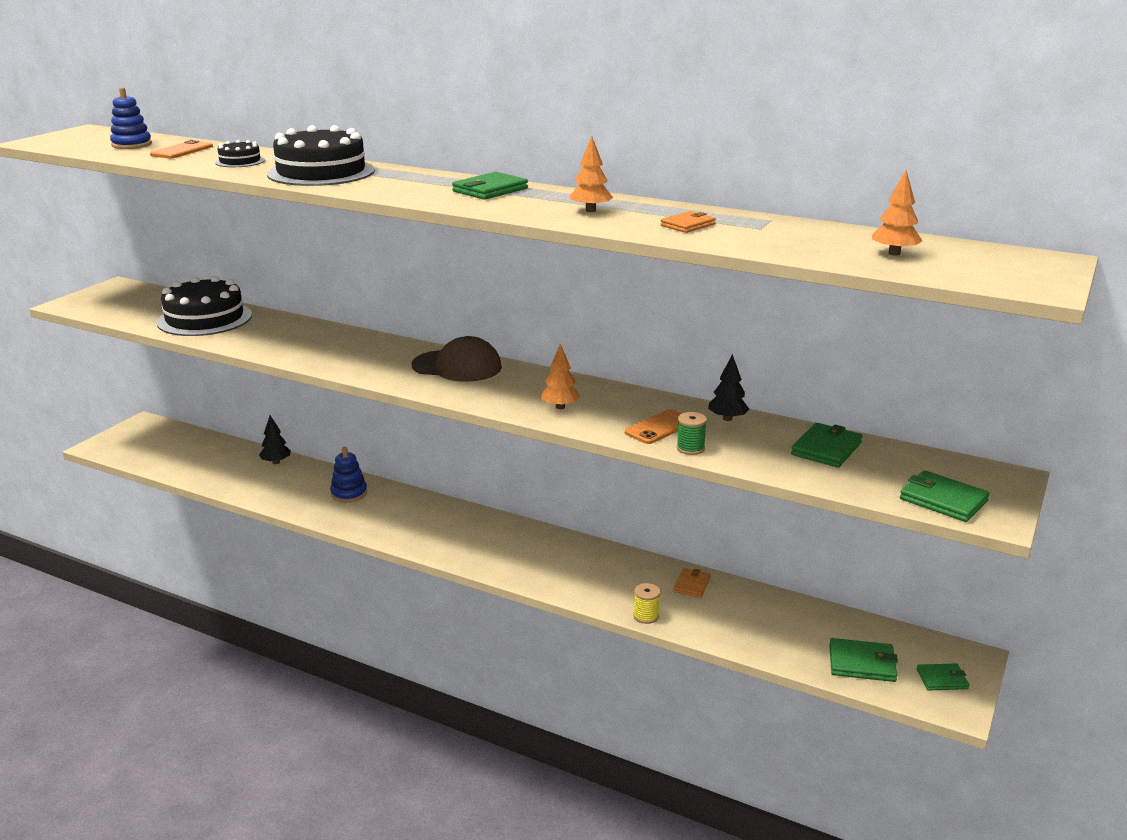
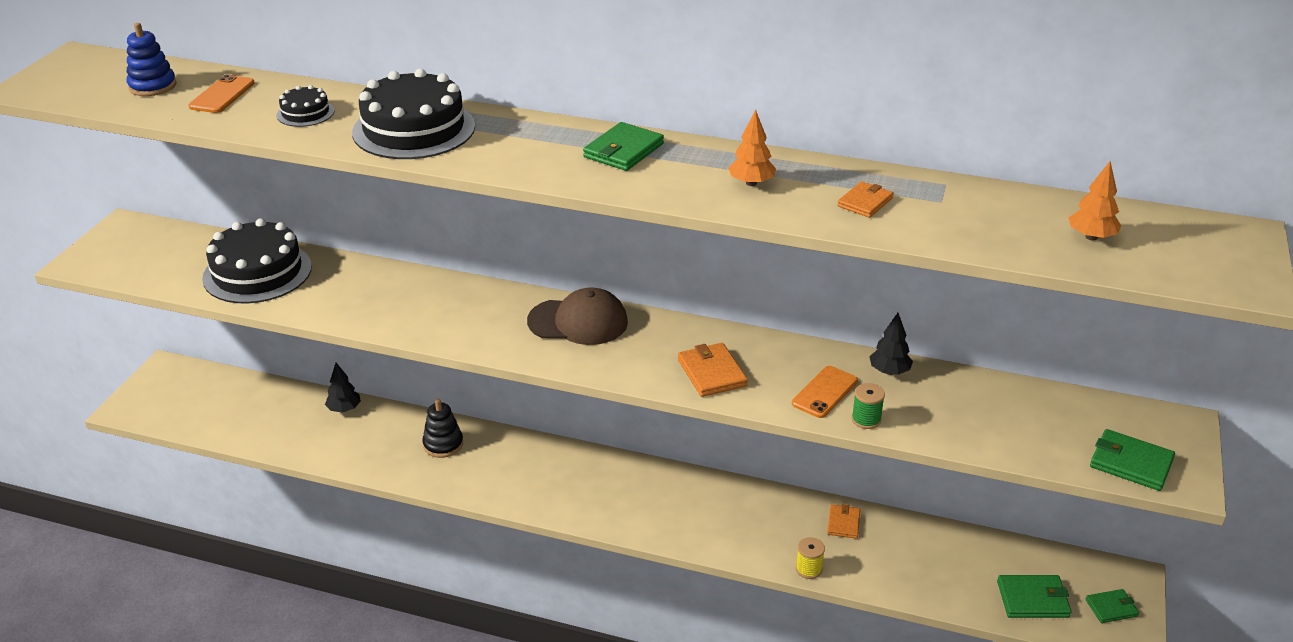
camera: 10 degrees left, 10 degrees up
(349, 493) = (443, 444): blue stacking toy -> black stacking toy
(560, 407) = (711, 373): orange tree -> orange wallet
(826, 449) = (1000, 404): green wallet -> none

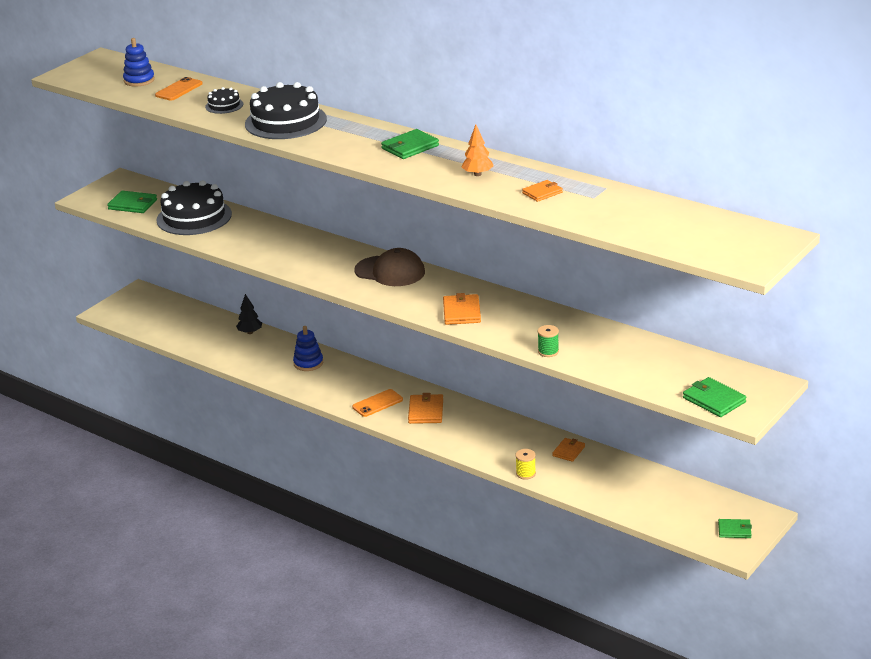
camera: 20 degrees right, 5 degrees down
(443, 444) = (308, 363): black stacking toy -> blue stacking toy
(632, 493) = (425, 411): none -> orange wallet
(825, 392) = (531, 333): orange phone -> orange phone (377, 403)
(889, 371) = (585, 327): black tree -> none
(1033, 599) = (679, 516): green wallet -> green wallet (133, 204)
(1091, 237) = (674, 228): orange tree -> none

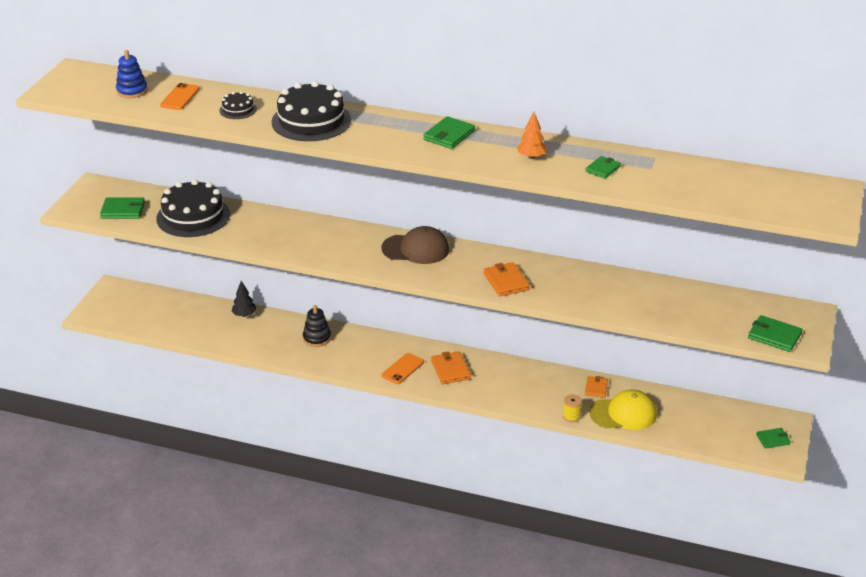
camera: 20 degrees left, 5 degrees up
(308, 363) = (317, 338): blue stacking toy -> black stacking toy
(542, 193) = (603, 169): orange wallet -> green wallet
(548, 351) = (606, 310): green spool -> none
(583, 479) = (623, 413): none -> yellow cap

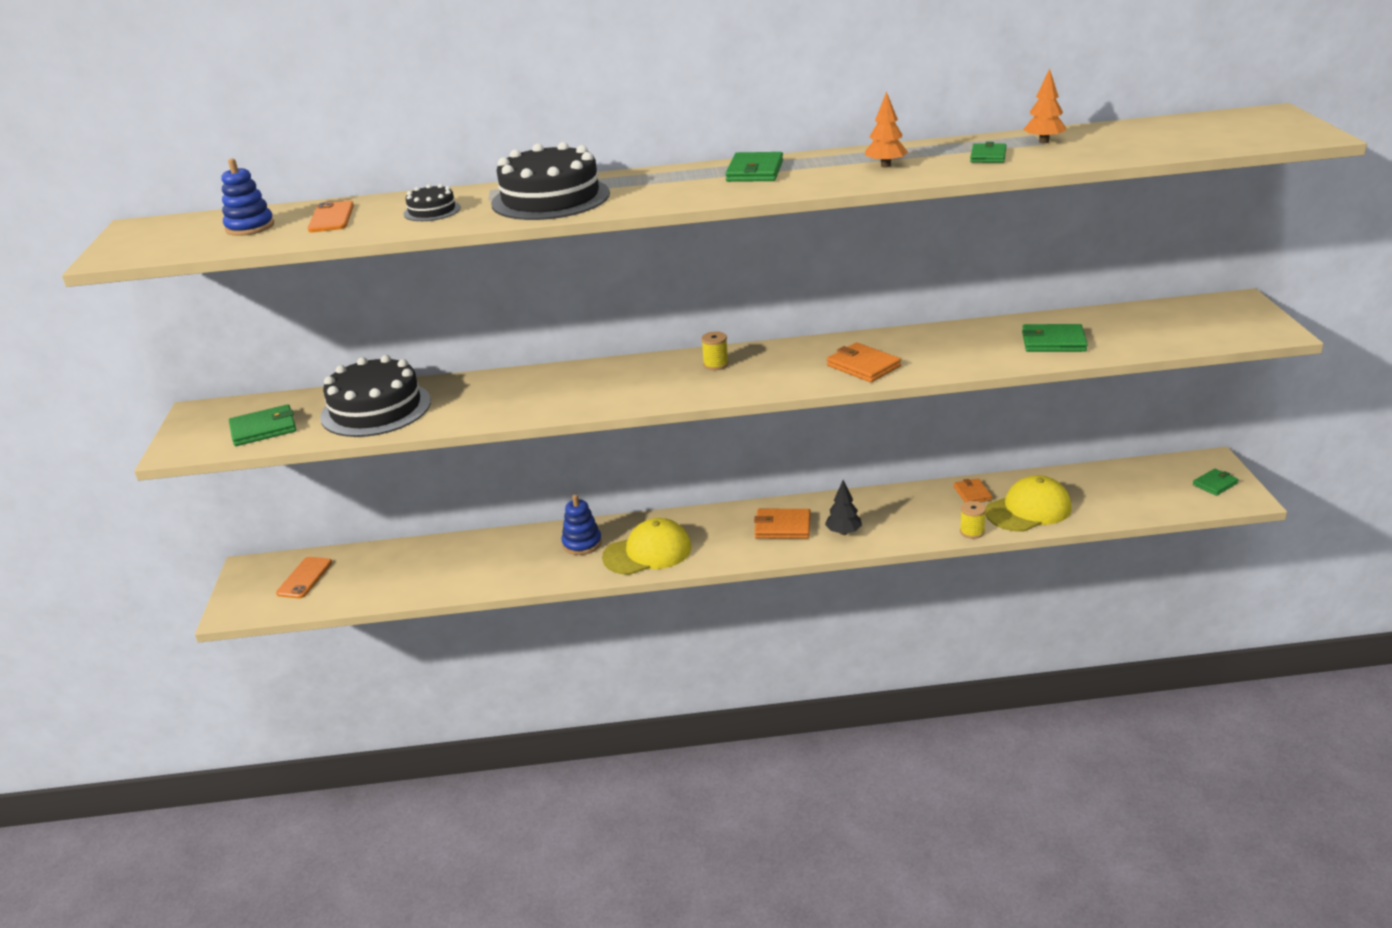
camera: 20 degrees left, 5 degrees down
(244, 315) = (463, 546): black tree -> black tree (843, 532)
(317, 338) = (582, 543): black stacking toy -> blue stacking toy
(353, 359) = (647, 552): none -> yellow cap
(403, 369) = (721, 544): orange phone -> orange phone (305, 578)
(416, 249) = (716, 364): brown cap -> yellow spool
(450, 370) = (782, 527): orange wallet -> orange wallet turned 45 degrees counterclockwise
(653, 167) = (1043, 141): none -> orange tree
(774, 336) = (1230, 332): green wallet -> green wallet (1053, 342)

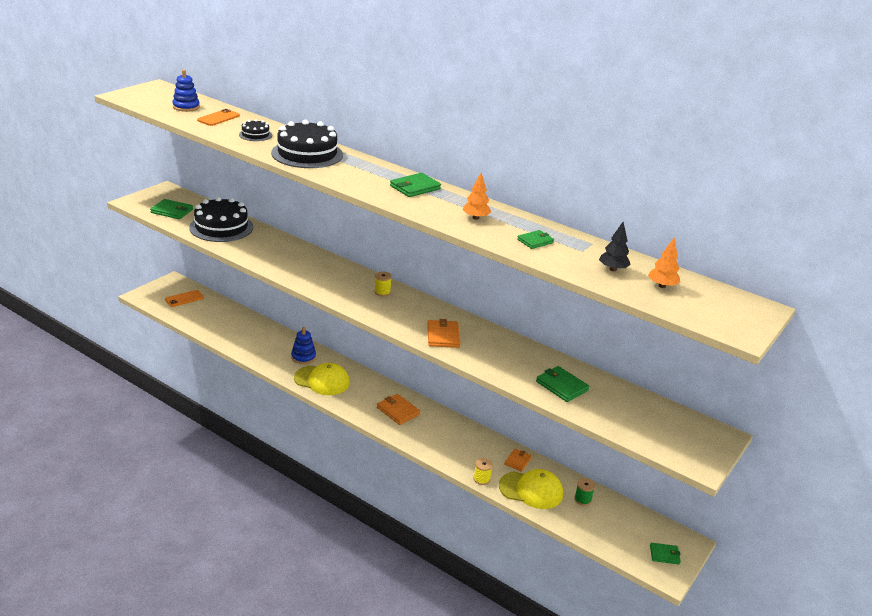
camera: 35 degrees right, 0 degrees up
(843, 532) = (420, 434): black tree -> black tree (612, 269)
(1043, 141) = (585, 250): orange tree -> orange tree (662, 286)
(1081, 487) = (582, 499): none -> green spool

